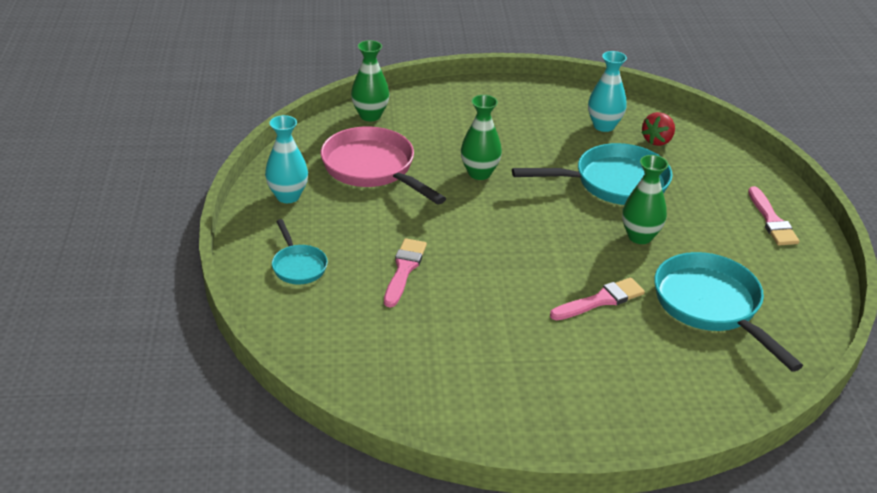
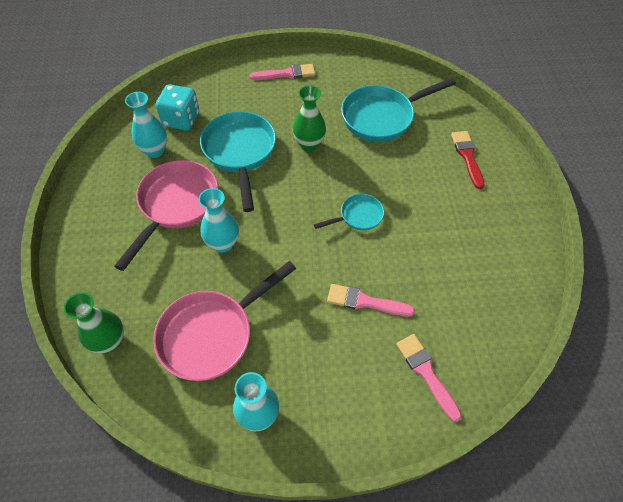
camera: 90 degrees left, 20 degrees up
(298, 266) = (369, 391): turquoise pan -> turquoise pan (358, 216)
(479, 173) = (223, 244): green vase -> turquoise vase
(528, 143) = (176, 205): none -> pink pan
(600, 300) = (384, 174): pink brush -> pink brush (426, 373)
(651, 389) = (467, 156): none -> red brush
(657, 141) = (181, 119): red strawberry -> turquoise dice

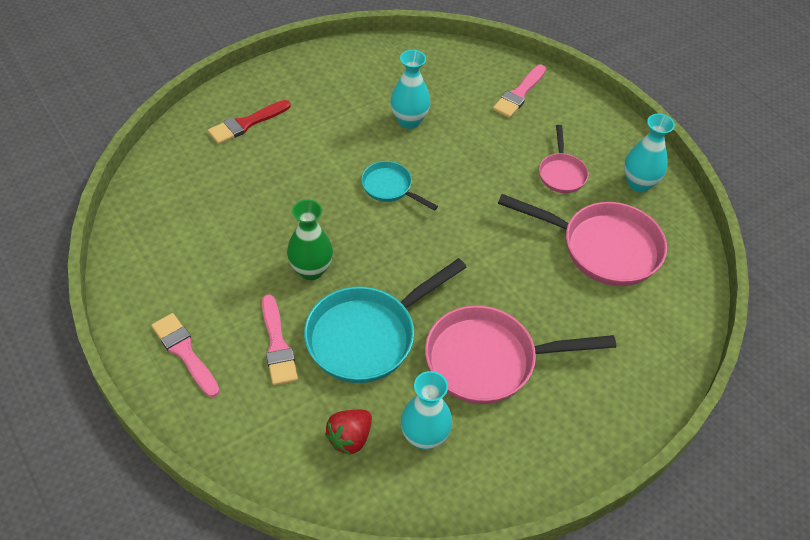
camera: 120 degrees left, 5 degrees down
(110, 341) = (676, 325): green vase -> none
(181, 119) = (350, 438): turquoise dice -> red strawberry
(223, 244) = (505, 288): turquoise vase -> turquoise vase (409, 121)
(307, 350) = (561, 173): none -> pink pan
(365, 302) = (484, 150): pink brush -> pink brush (277, 345)
(382, 117) = (221, 215): turquoise pan -> none

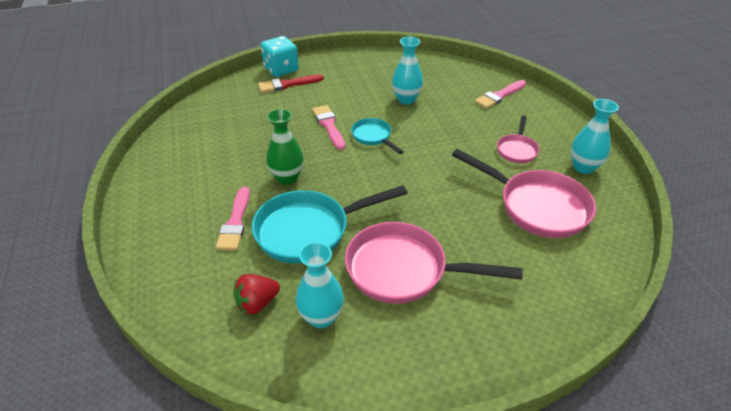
camera: 20 degrees right, 10 degrees down
(185, 352) = (164, 213): pink brush -> pink brush (329, 125)
(226, 99) = (281, 69): none -> turquoise dice

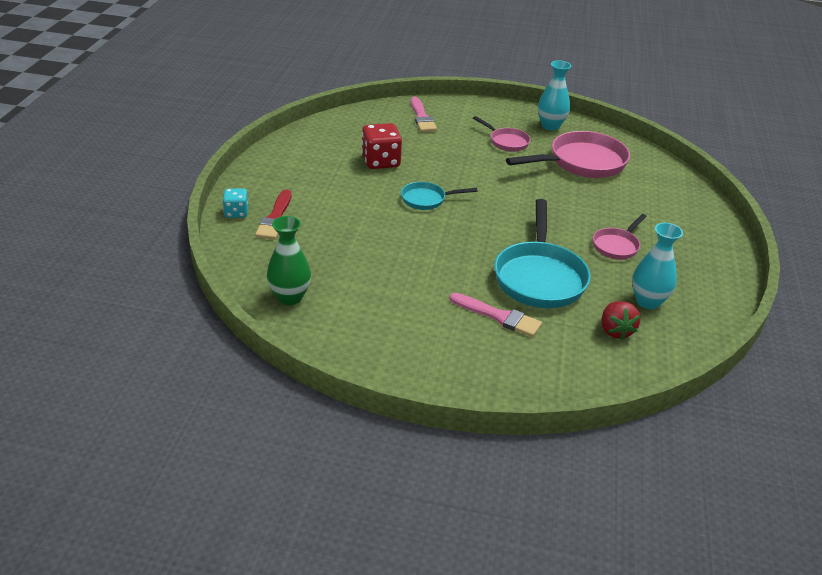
camera: 65 degrees left, 5 degrees down
(281, 69) = (236, 213): turquoise dice -> turquoise dice, size x0.59
(287, 178) = (452, 267): green vase -> green vase (290, 297)
(329, 125) = (384, 217): pink brush -> none
(404, 270) = (617, 246): pink pan -> pink pan, size x0.53
(406, 99) = (381, 161): turquoise vase -> red dice

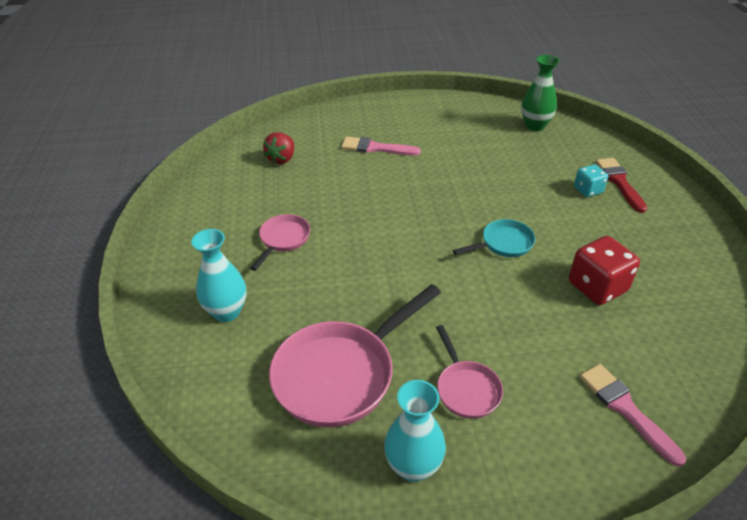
camera: 165 degrees right, 5 degrees up
(236, 213) = (657, 178): turquoise dice -> turquoise dice (588, 190)
(506, 142) = (466, 388): pink pan -> pink pan turned 135 degrees counterclockwise
(539, 277) = (353, 187): turquoise pan -> none
(615, 330) = (282, 159): red strawberry -> red strawberry turned 135 degrees counterclockwise
(648, 301) = (253, 188): turquoise vase -> turquoise vase (227, 312)

